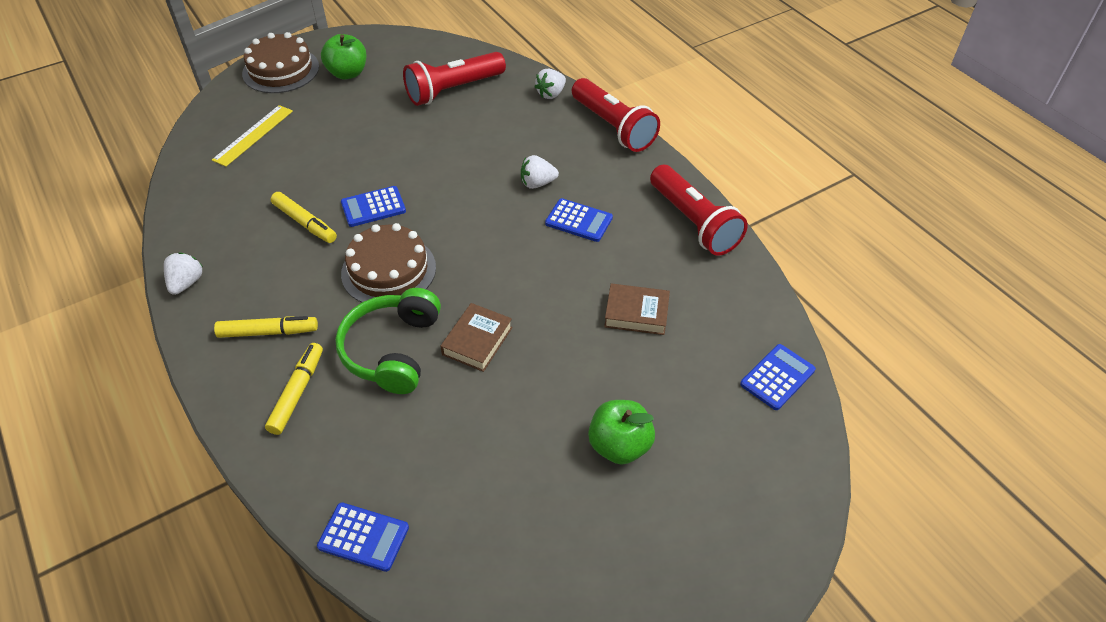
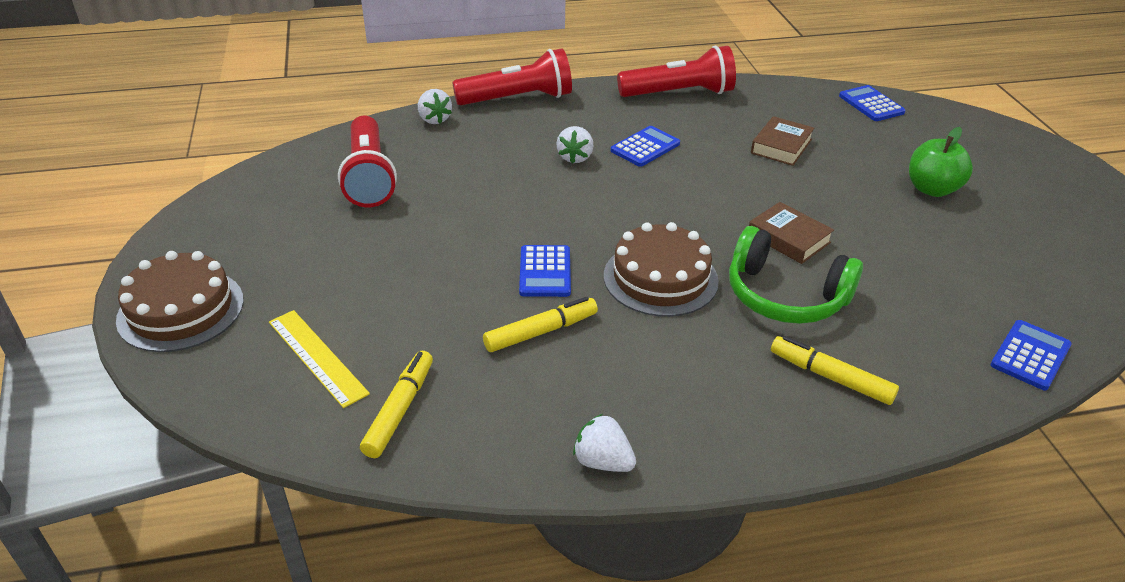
camera: 70 degrees left, 10 degrees down
(268, 332) = (726, 390): yellow marker -> yellow marker (399, 410)
(347, 73) = (253, 250): green apple -> none

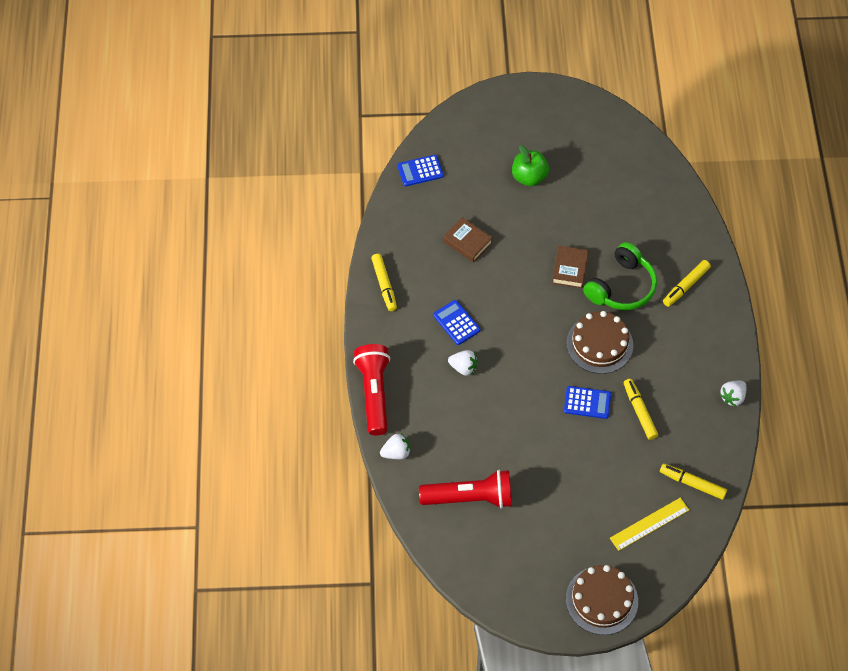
camera: 80 degrees left, 20 degrees up
(679, 94) = (384, 285): red flashlight -> yellow marker
(788, 238) = (570, 269): brown book -> brown book turned 45 degrees counterclockwise
(1030, 355) = (678, 195): blue calculator -> none

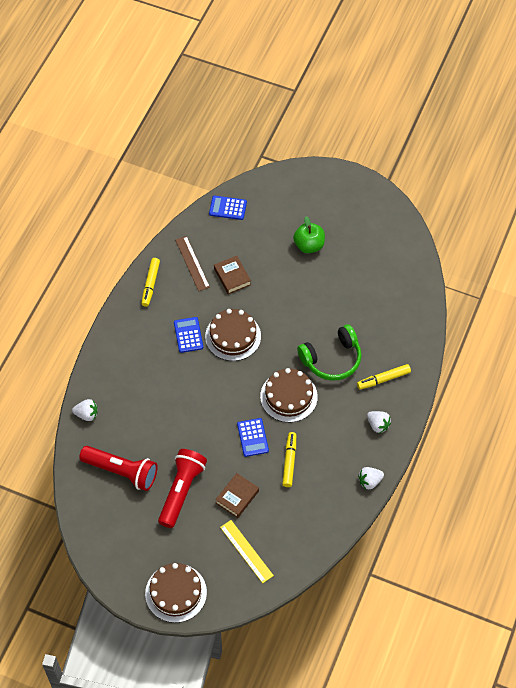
camera: 25 degrees right, 0 degrees up
(374, 393) = (96, 363): red flashlight -> red flashlight (181, 491)
(416, 244) = (192, 263): none -> brown ruler
(463, 367) = (174, 371): white strawberry -> white strawberry (378, 425)
(504, 305) = (233, 336): none -> brown cake
(570, 269) = (299, 329): brown book -> brown book (237, 497)
(587, 402) = (253, 437): blue calculator -> blue calculator turned 45 degrees clockwise
(649, 524) = (246, 551): yellow ruler -> yellow ruler turned 60 degrees clockwise
(692, 484) = (298, 535): yellow marker -> none

